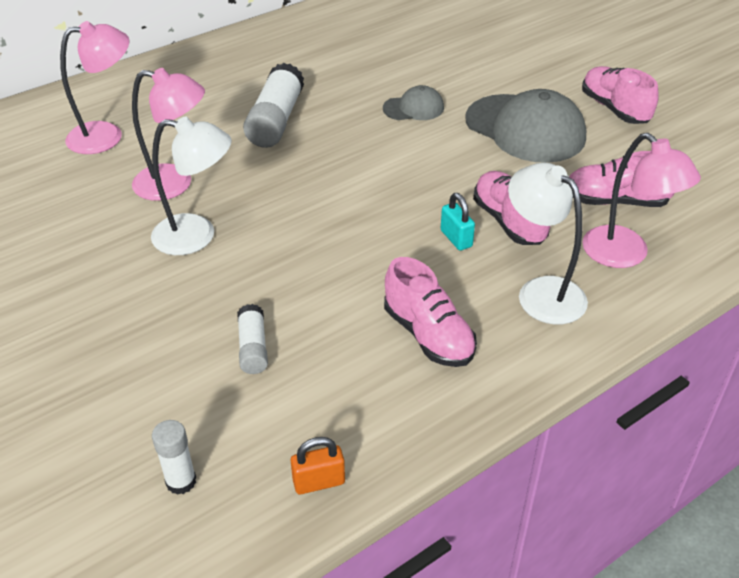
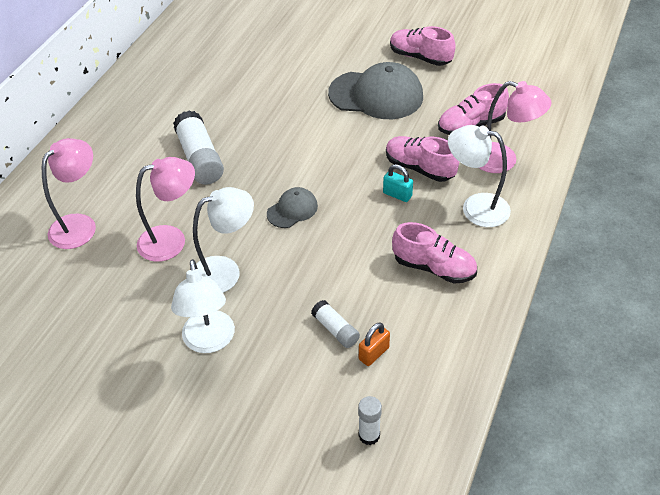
camera: 30 degrees left, 5 degrees up
(115, 296) = (209, 341): none -> white lamp
(319, 482) = (448, 390): orange padlock -> orange padlock (374, 353)
(413, 108) = (290, 109): grey cap -> grey cap (292, 210)

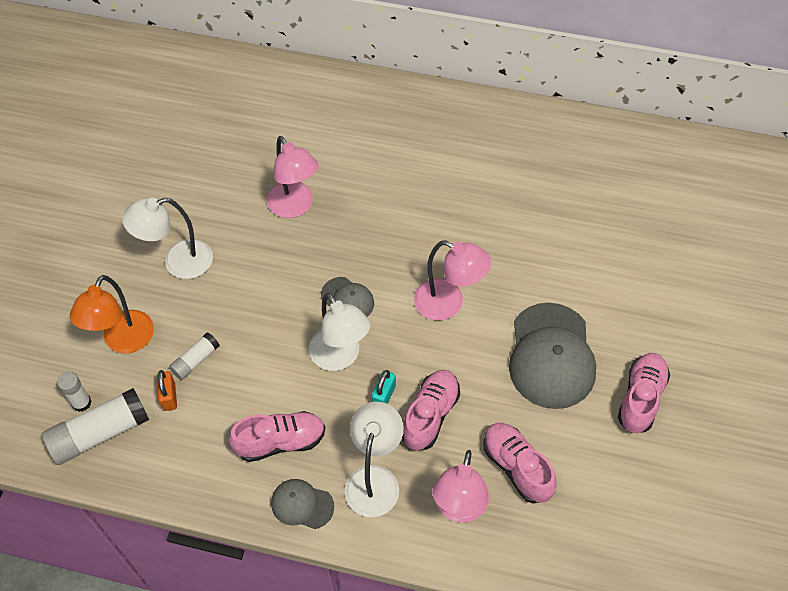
camera: 80 degrees right, 10 degrees up
(80, 225) = (306, 133): pink lamp -> pink lamp (448, 304)
(200, 158) = (410, 204): white glue stick -> white glue stick (100, 433)
(225, 271) = (260, 258): white lamp -> white lamp (340, 357)
(299, 394) = (124, 341): none -> orange lamp
(374, 353) = (169, 396): orange padlock -> orange padlock turned 45 degrees clockwise
(434, 267) = (280, 442): pink shoe -> pink shoe turned 120 degrees counterclockwise
(496, 256) = (302, 504): none -> grey cap

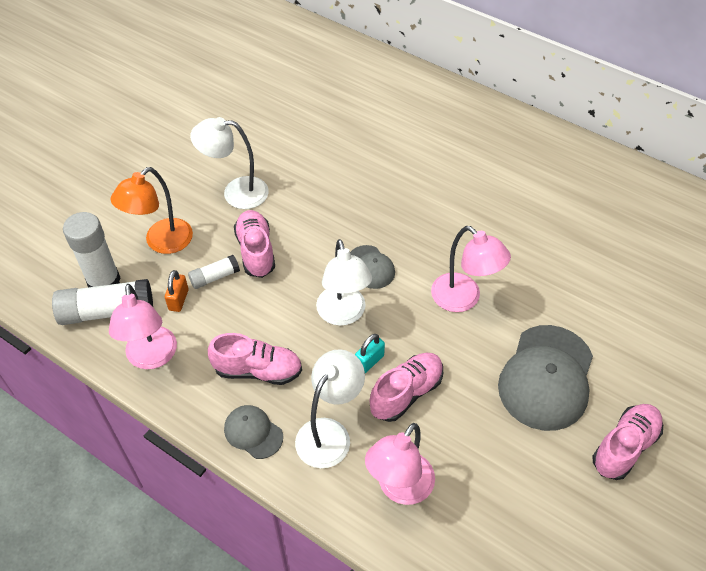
camera: 20 degrees right, 5 degrees down
(81, 403) = (104, 281): white glue stick -> white glue stick, size x1.83
(295, 207) = (356, 177): pink lamp -> pink lamp (152, 357)
(516, 467) = (471, 470): pink shoe -> pink shoe (256, 251)

